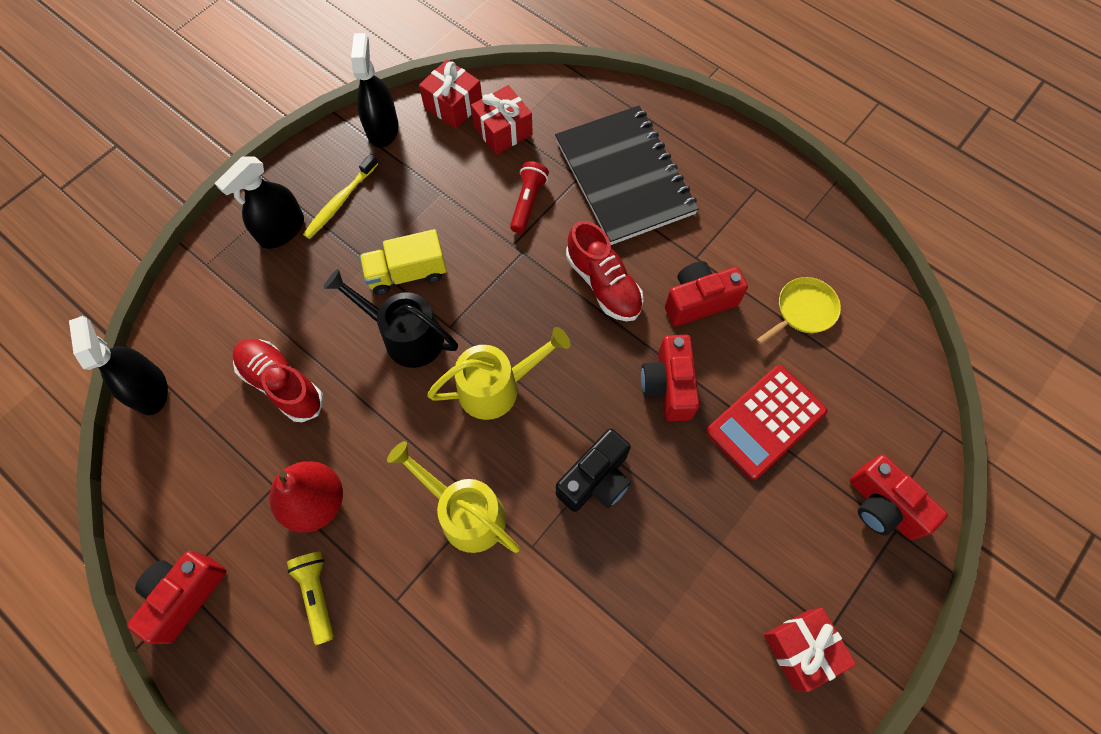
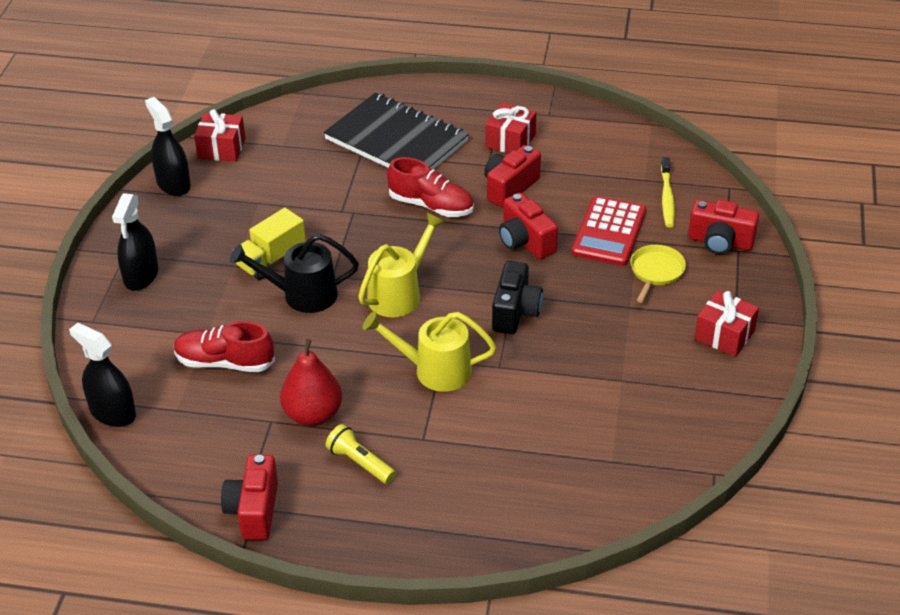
camera: 30 degrees left, 25 degrees down
(340, 202) = (176, 240): yellow toothbrush -> yellow toothbrush (667, 198)
(503, 130) = (276, 149): red gift -> red gift (510, 141)
(528, 202) = (333, 182): red flashlight -> none
(803, 311) = (587, 164): yellow pan -> yellow pan (656, 271)

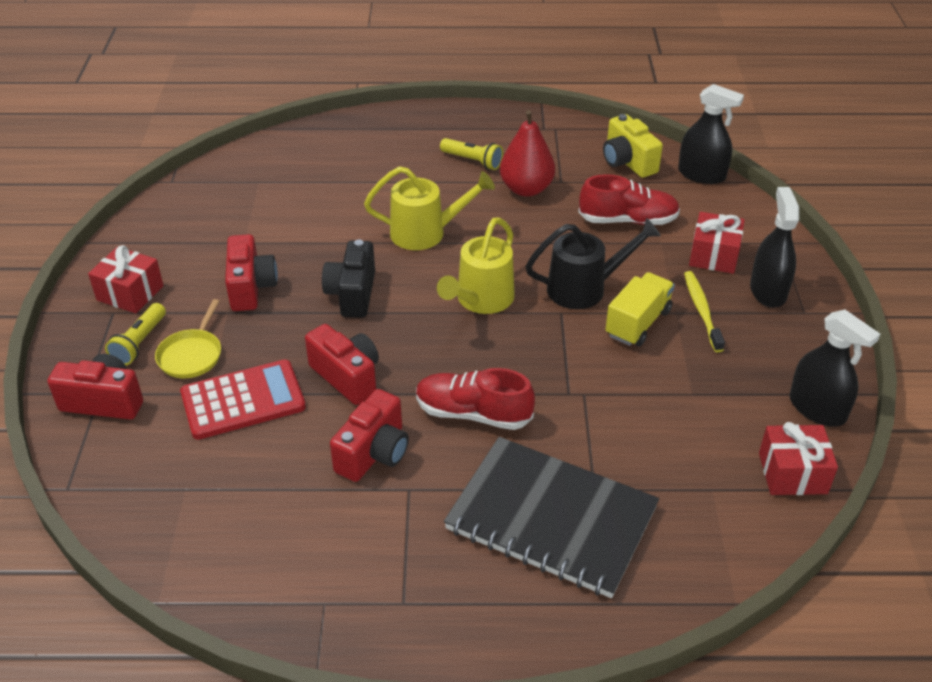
camera: 170 degrees right, 0 degrees up
(183, 440) = (627, 162): none -> yellow camera
(254, 510) = (545, 126): red camera -> red camera (251, 287)
(510, 141) = (381, 538): red gift -> red gift (714, 255)
(609, 232) = (243, 400): red calculator -> red calculator turned 60 degrees clockwise
(667, 198) = (159, 461): yellow toothbrush -> yellow toothbrush (702, 310)
(703, 287) = (139, 343): none -> yellow flashlight

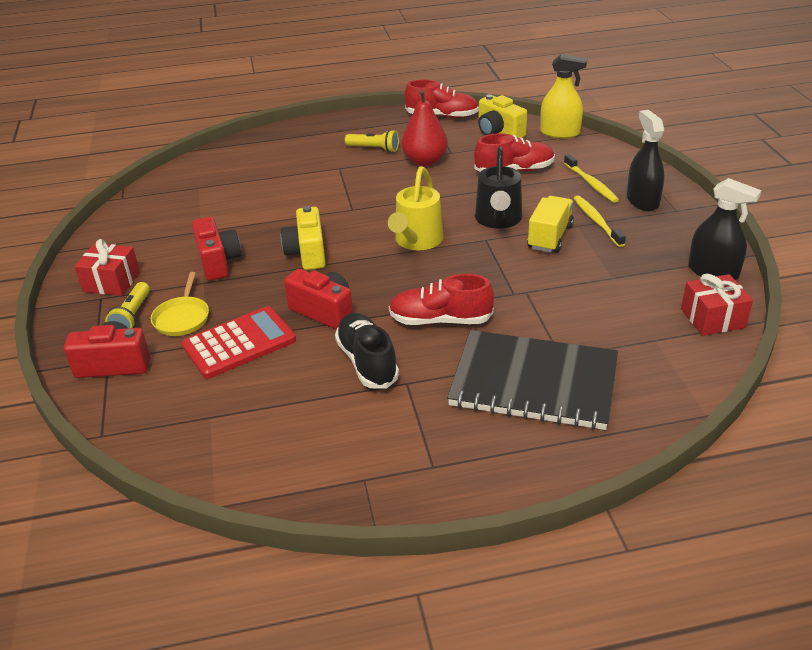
camera: 10 degrees left, 5 degrees down
(352, 294) = (307, 253): black camera -> yellow camera
(374, 453) = (367, 362): red camera -> black shoe
(426, 233) = (354, 202): yellow watering can -> none
(567, 127) = (442, 116): none -> red shoe
(585, 288) = (498, 220): black watering can -> black watering can turned 120 degrees clockwise
(701, 174) = (560, 133): black spray bottle -> yellow spray bottle
(714, 255) = (591, 184): red gift -> yellow toothbrush

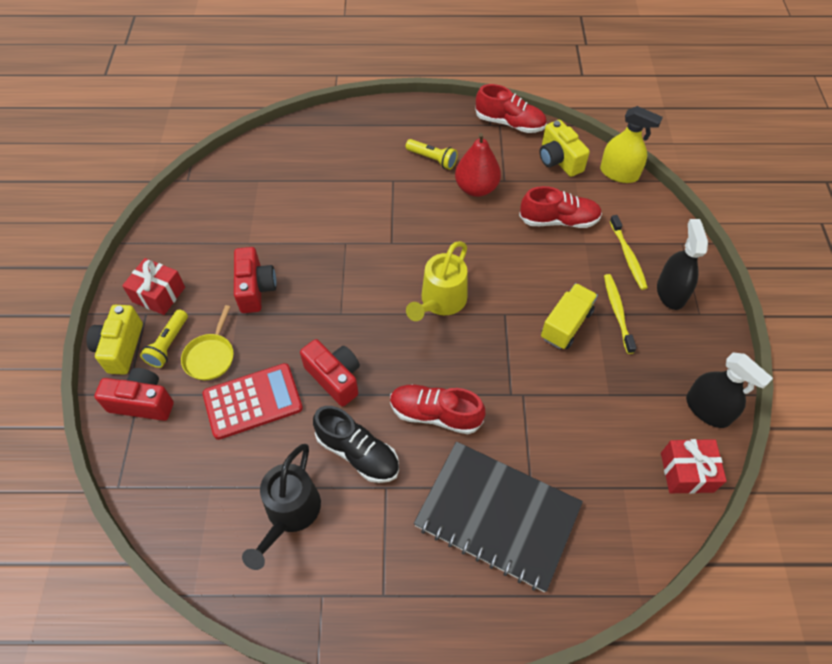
camera: 10 degrees right, 20 degrees up
(307, 253) = (337, 295): yellow camera -> yellow camera (121, 348)
(367, 362) = (358, 453): black shoe -> black shoe turned 135 degrees clockwise
(498, 220) = (524, 289): black watering can -> black watering can (290, 514)

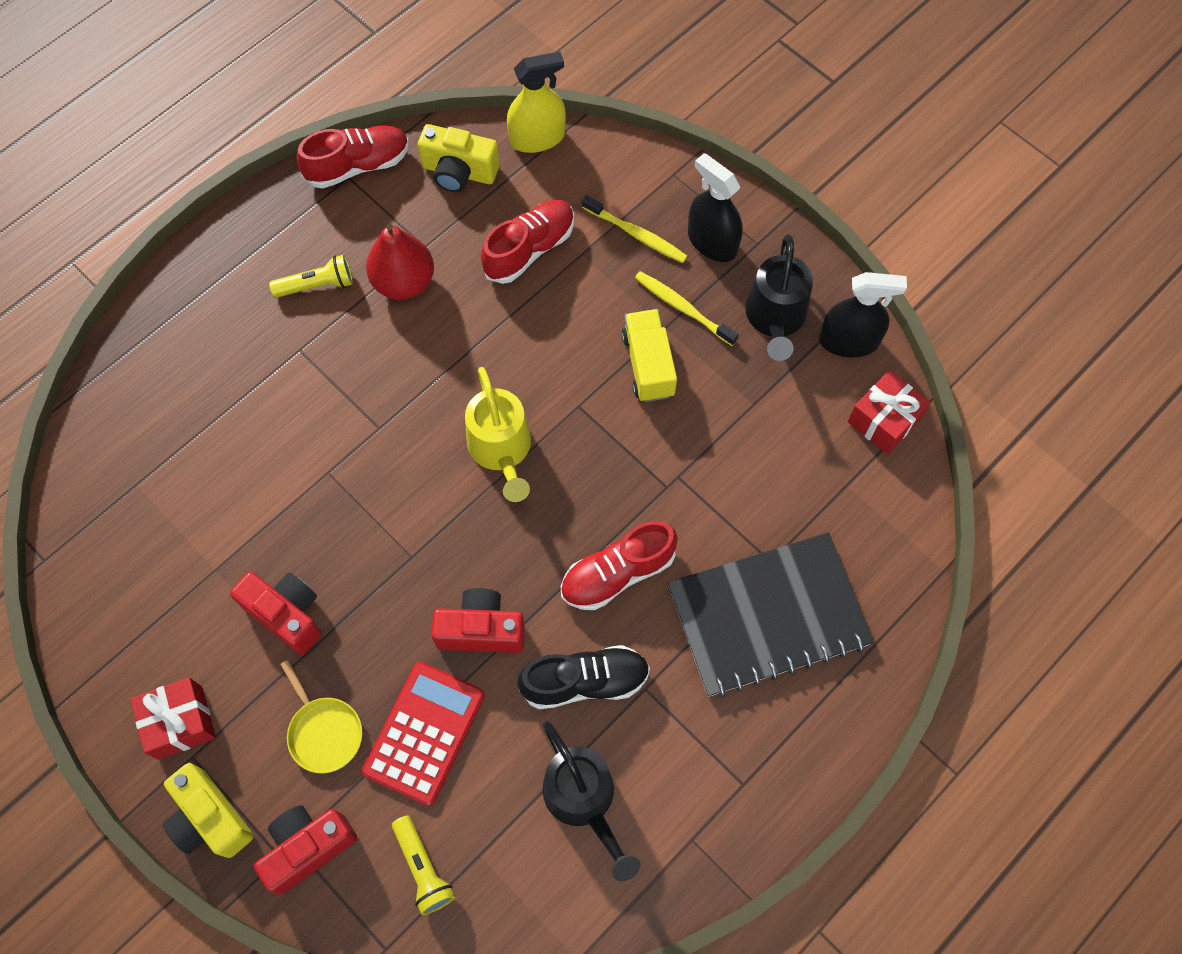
camera: 45 degrees left, 10 degrees up
(168, 344) = (260, 763): yellow flashlight -> yellow flashlight (423, 868)
(670, 361) = (775, 319): none -> black watering can

